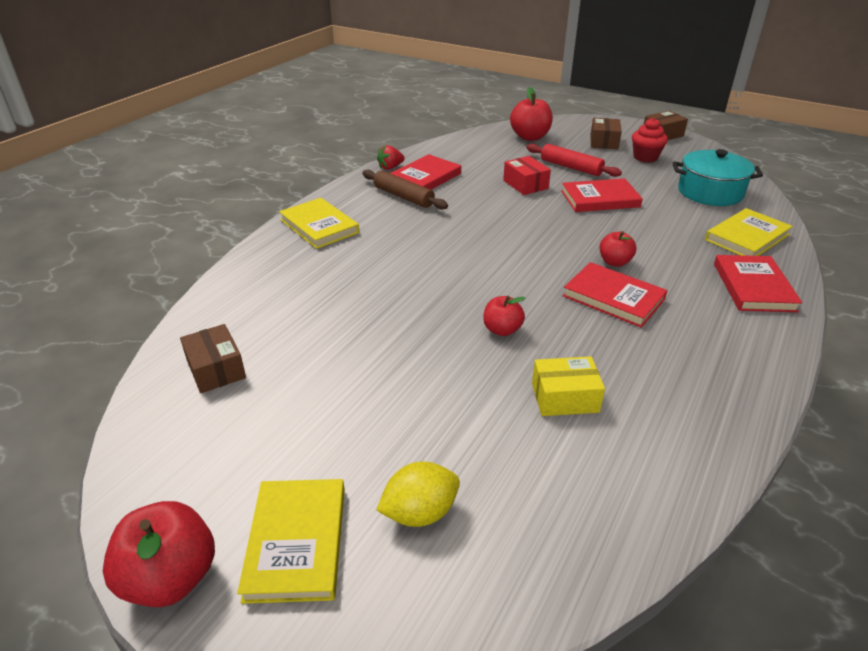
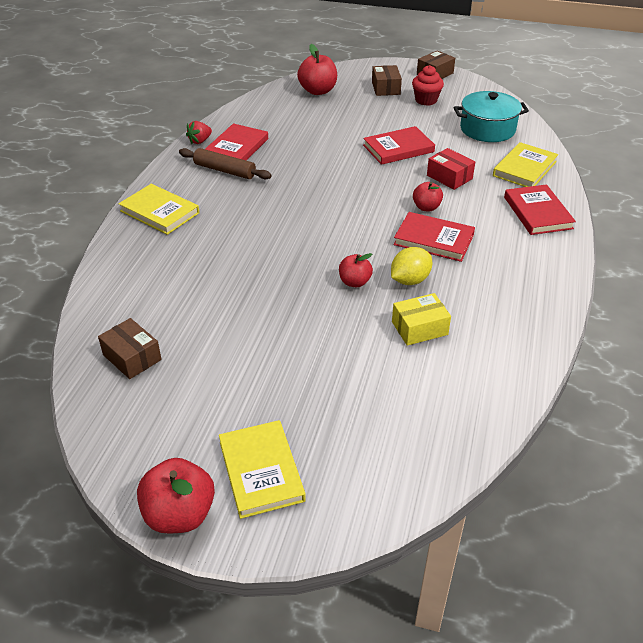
camera: 15 degrees left, 5 degrees up
(420, 512) = (342, 432): yellow lemon -> yellow lemon (410, 280)
(525, 184) = (330, 142): red box -> red box (449, 177)
(571, 167) = (364, 119): red rolling pin -> none

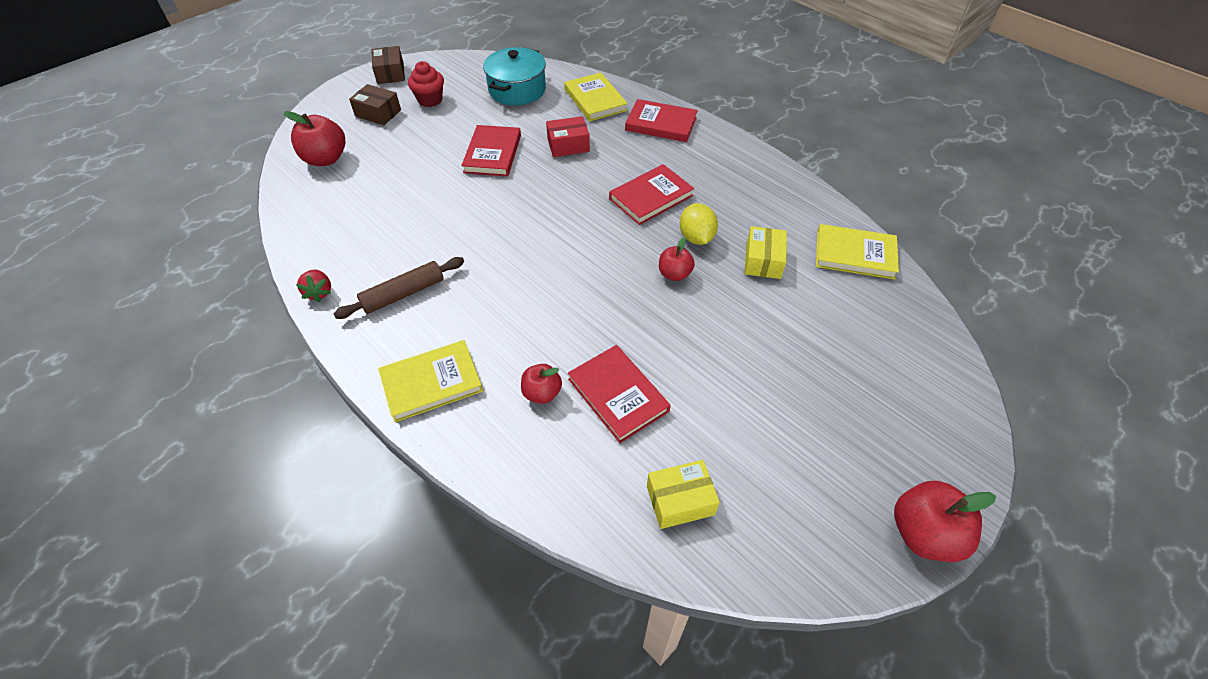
camera: 60 degrees left, 10 degrees up
(132, 357) = (680, 500): brown box -> yellow box
(236, 148) = (368, 266): red book -> red book (618, 395)
(261, 471) = (891, 446): yellow book -> yellow book (854, 254)
(426, 207) = (601, 180): red apple -> red apple (542, 393)

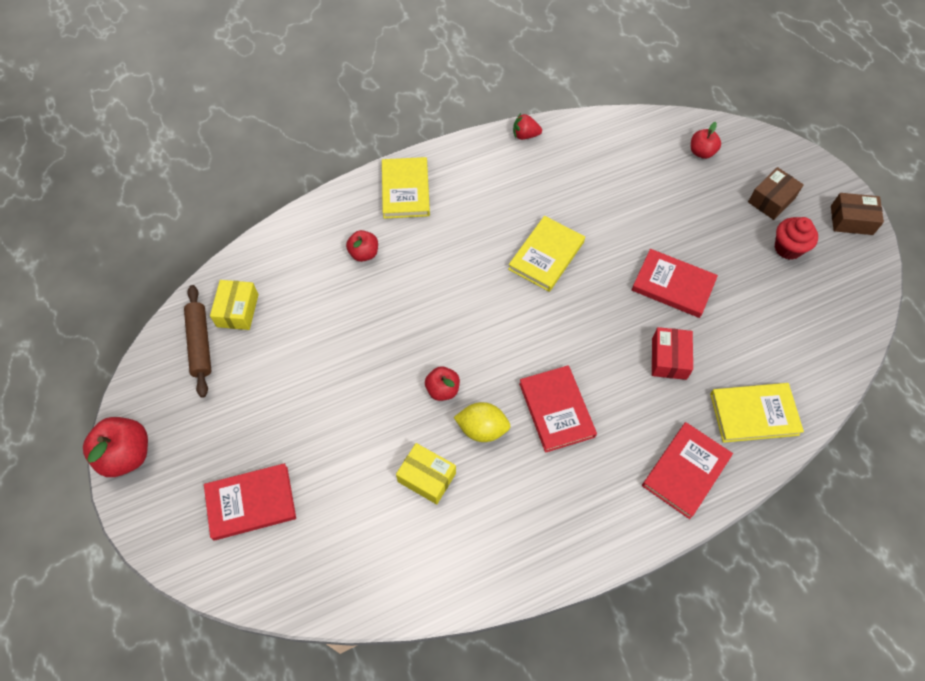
camera: 110 degrees right, 10 degrees up
(325, 159) = (701, 152): red apple -> red apple, size x0.61
(403, 294) = (501, 186): brown rolling pin -> brown rolling pin (200, 344)
(517, 90) = (793, 336): turquoise pot -> none
(618, 395) = (338, 301): red book -> red book (251, 503)
(854, 254) = (398, 576): yellow book -> yellow book (546, 255)

